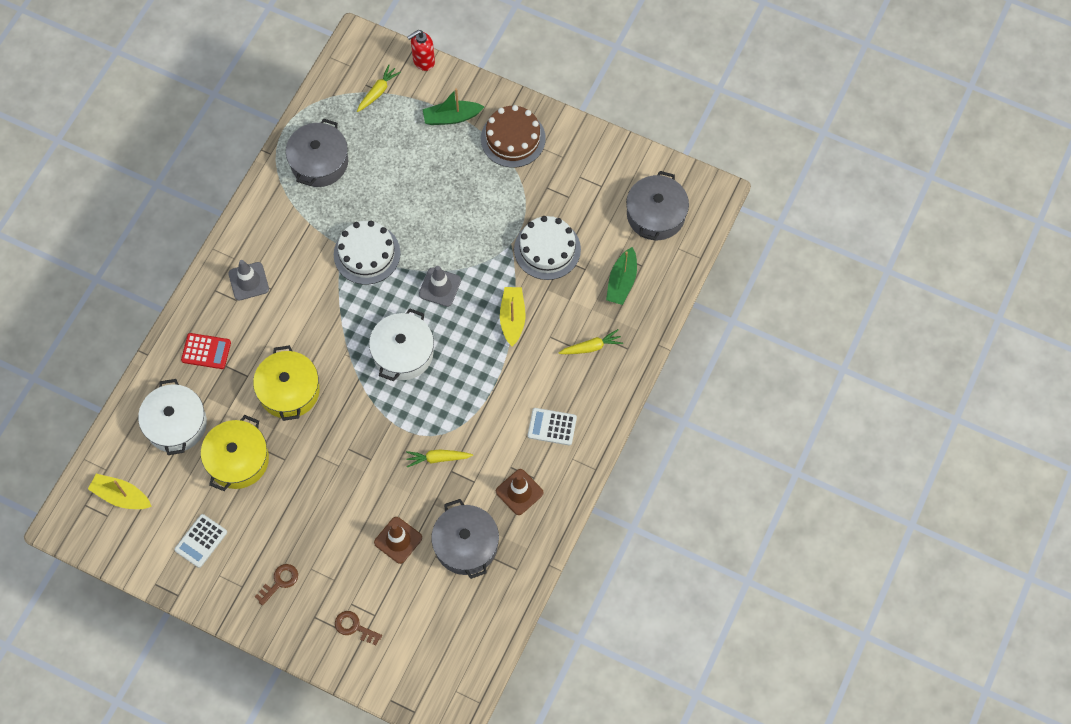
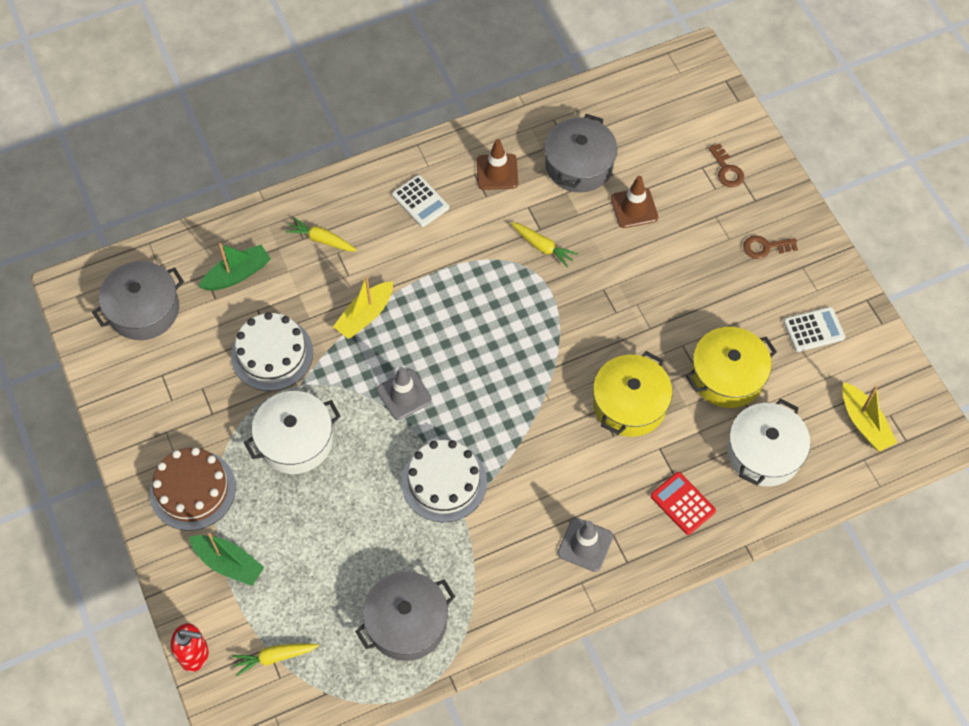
camera: 140 degrees left, 5 degrees down
(403, 353) = (493, 359): white pot -> white pot (295, 440)

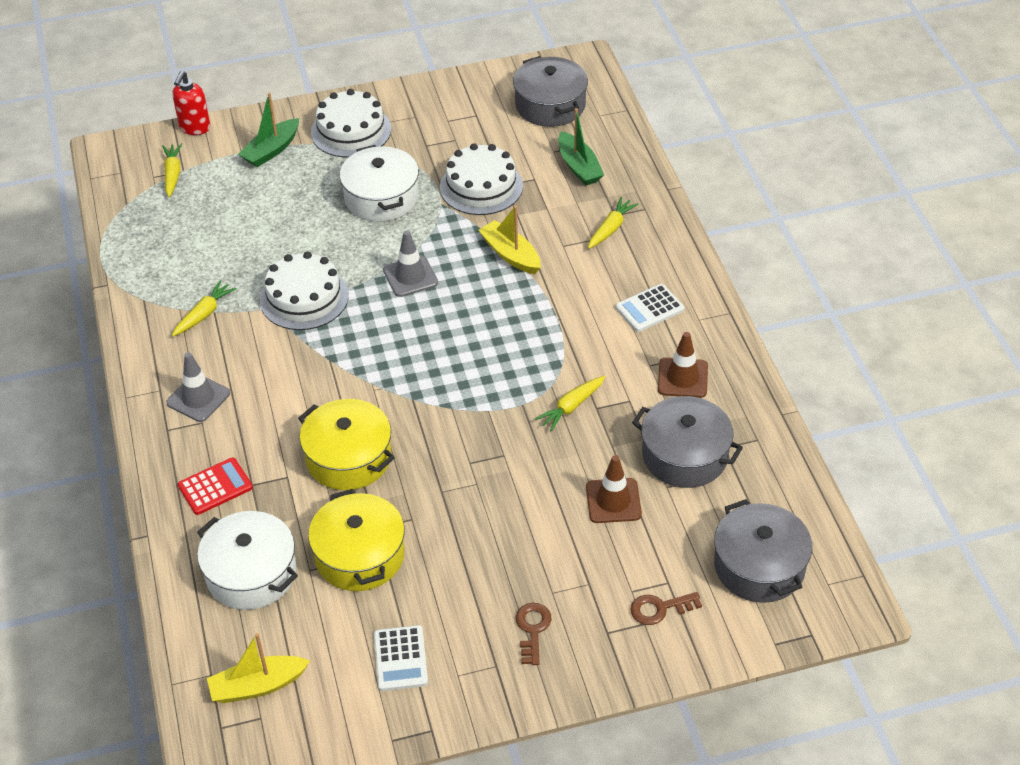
camera: 100 degrees right, 15 degrees down
(192, 490) = (351, 131): brown cake -> white cake
(407, 622) = (170, 260): grey pot -> grey pot (759, 566)
(478, 568) = (204, 314): none -> yellow carrot

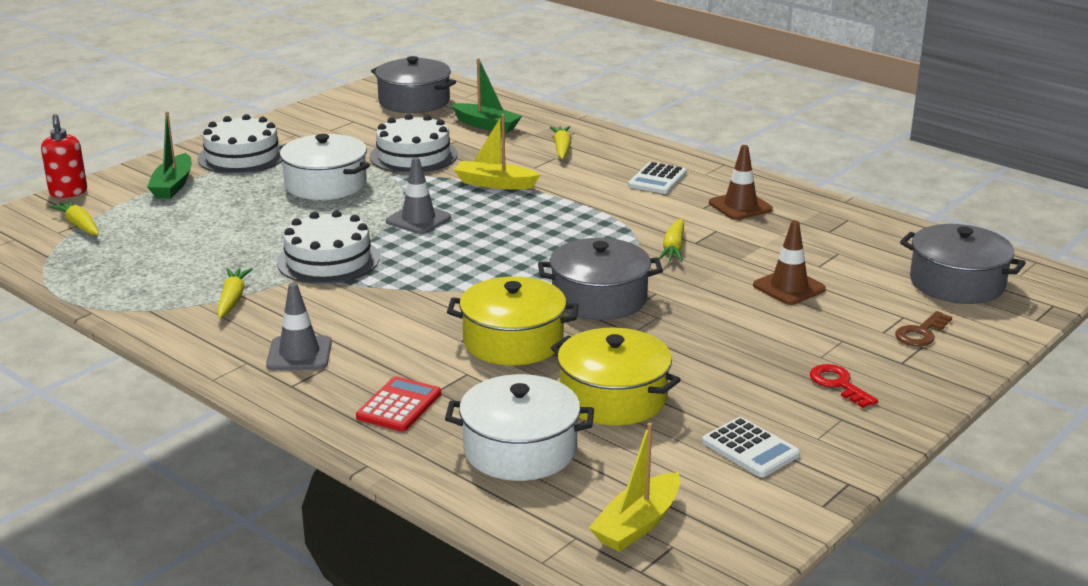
camera: 35 degrees left, 20 degrees down
(532, 629) = (838, 384): brown key -> red key
(685, 455) = (806, 245): grey pot -> grey pot (599, 298)

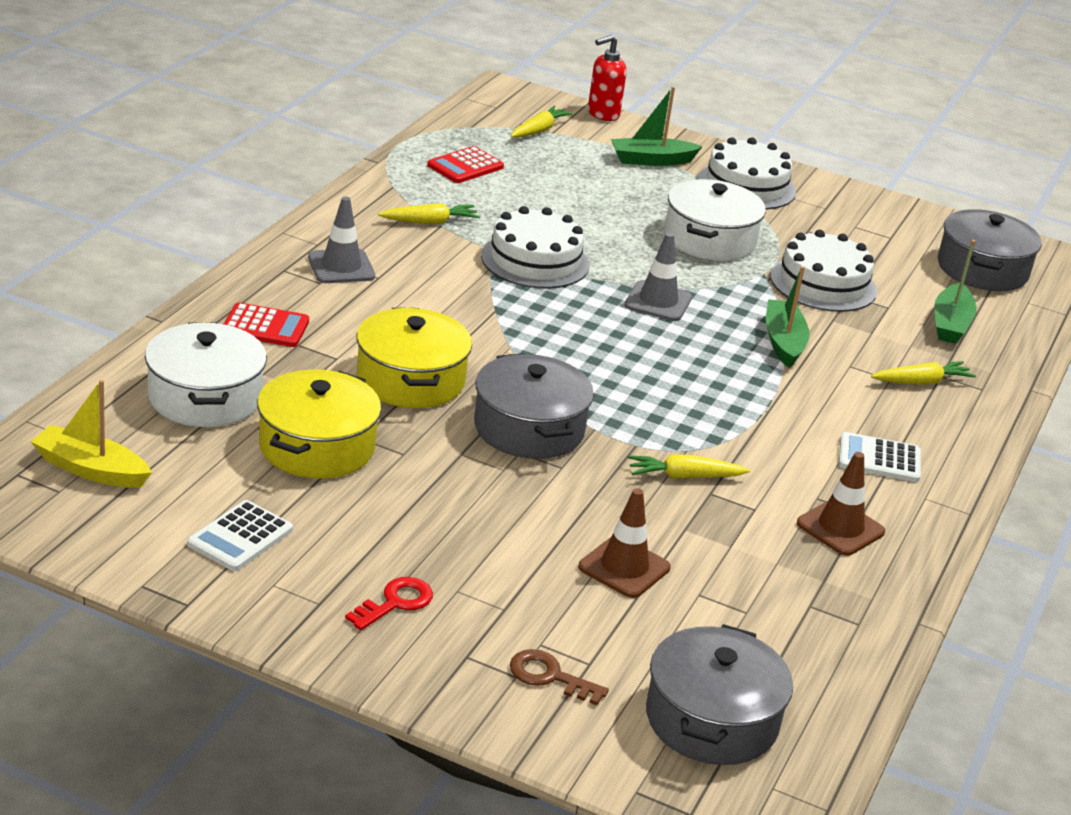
camera: 70 degrees right, 5 degrees up
(130, 269) = (465, 166): none -> red calculator
(494, 183) = (783, 342): yellow boat -> green boat

